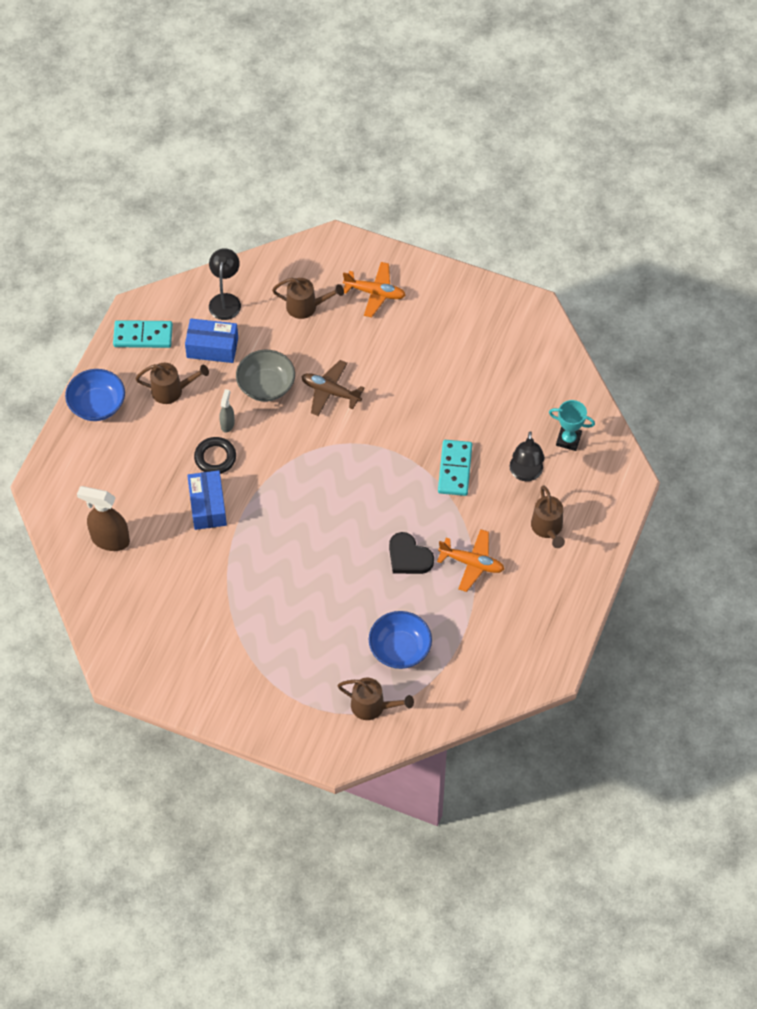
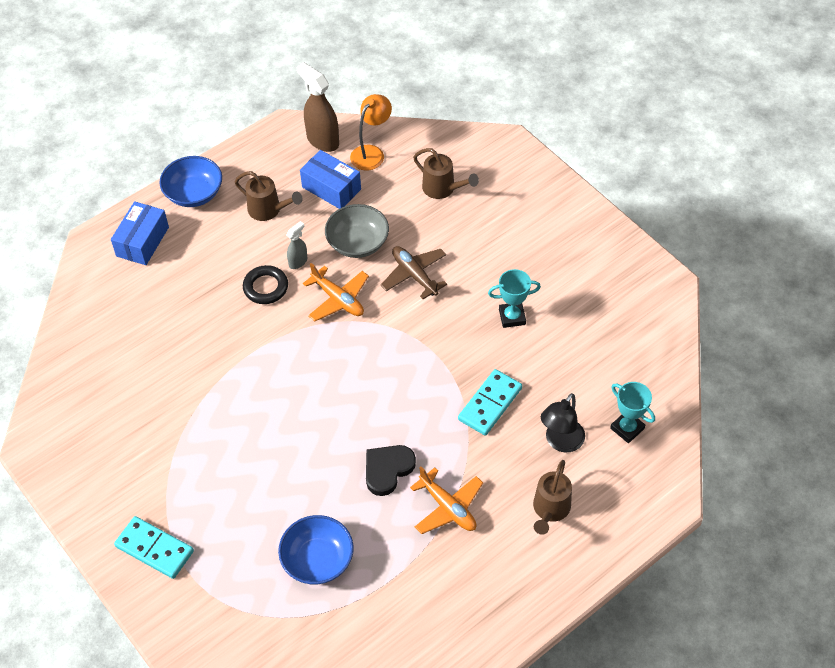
camera: 30 degrees right, 5 degrees down
(110, 540) = (118, 318): brown spray bottle -> brown spray bottle (322, 140)
(143, 336) = (276, 152): turquoise domino -> turquoise domino (154, 549)
(207, 506) = (228, 329): blue box -> blue box (142, 241)
(225, 300) = (371, 153): black lamp -> orange lamp
(373, 706) = (251, 607): brown watering can -> none
(375, 293) = (516, 204): orange plane -> orange plane (338, 299)
(409, 557) = (387, 470): black heart -> black heart turned 60 degrees clockwise
(429, 391) = (512, 317): none -> turquoise trophy

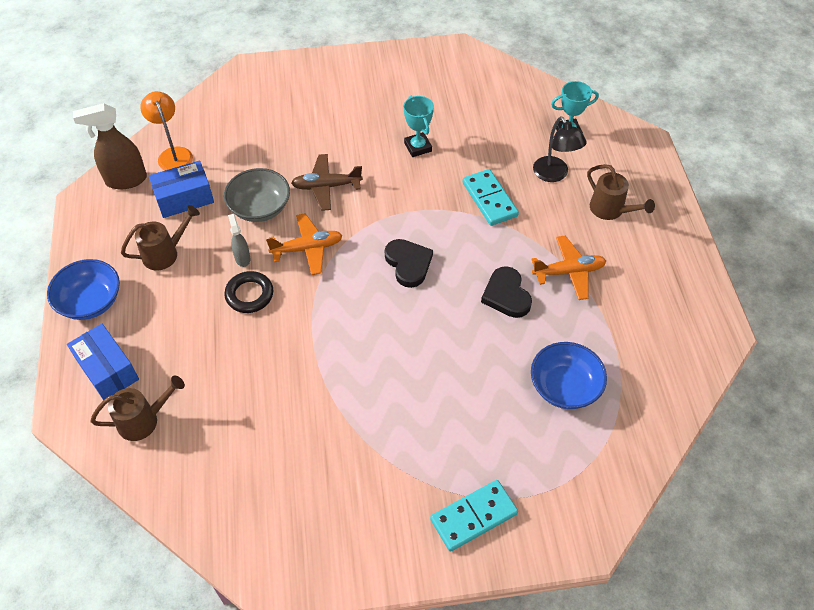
camera: 60 degrees left, 0 degrees up
(371, 379) = (408, 264): none -> black heart
(443, 189) = (255, 128): brown watering can -> brown watering can (144, 420)
(512, 317) = (418, 147): turquoise trophy -> turquoise trophy turned 45 degrees counterclockwise

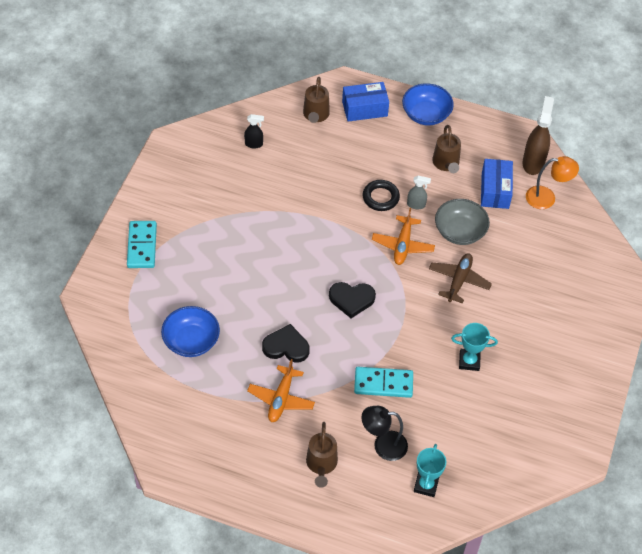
camera: 115 degrees right, 0 degrees up
(230, 470) = (254, 144): none -> black spray bottle
(611, 210) = (321, 465): brown watering can -> brown watering can turned 75 degrees counterclockwise

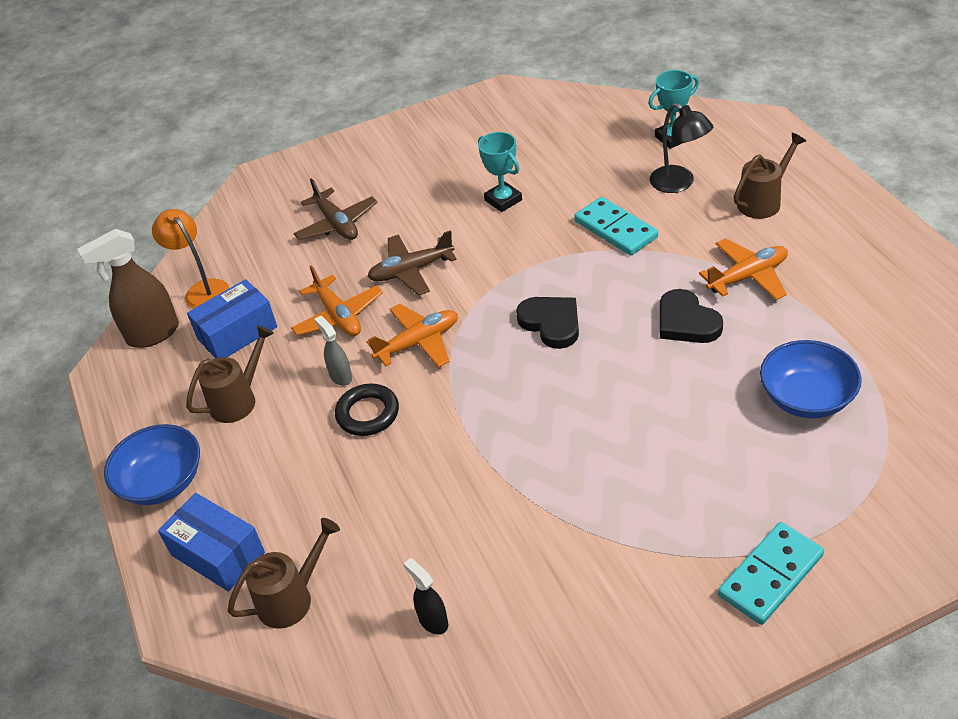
camera: 125 degrees left, 10 degrees down
(460, 231) = (338, 316): grey bowl -> orange plane
(538, 281) = (337, 224): none -> brown plane

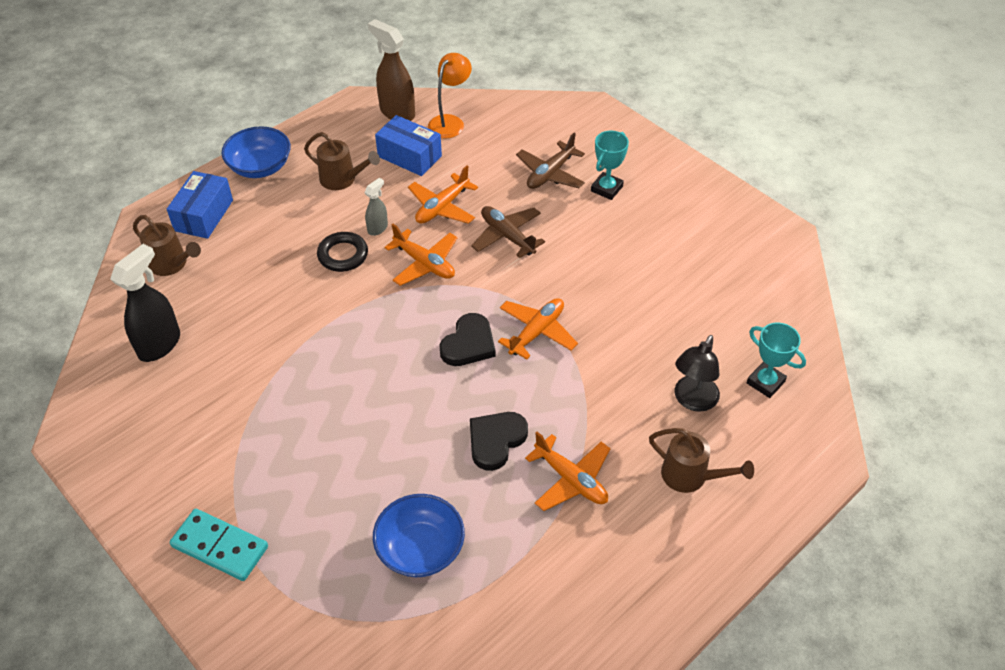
camera: 65 degrees right, 5 degrees up
(433, 621) = (160, 344): black spray bottle -> black spray bottle, size x1.88
(503, 200) = (619, 273): turquoise trophy -> turquoise trophy (606, 189)
(556, 270) = (537, 332): none -> orange plane
(616, 229) = (606, 364): turquoise domino -> none

